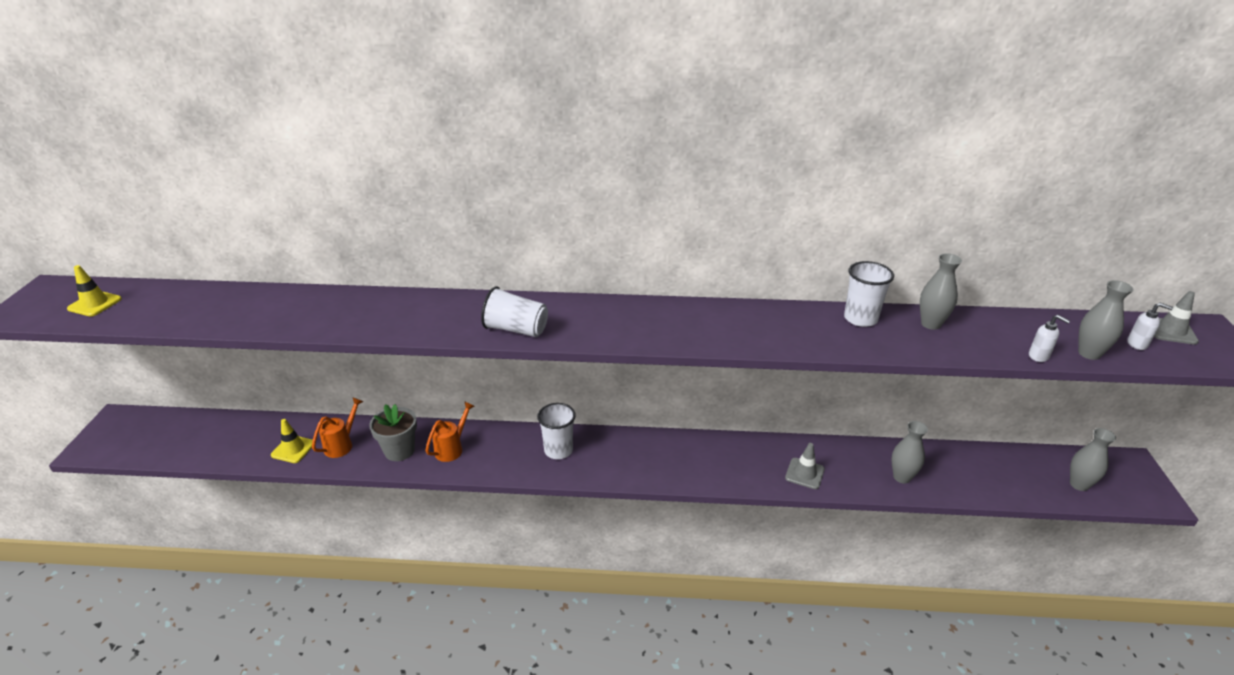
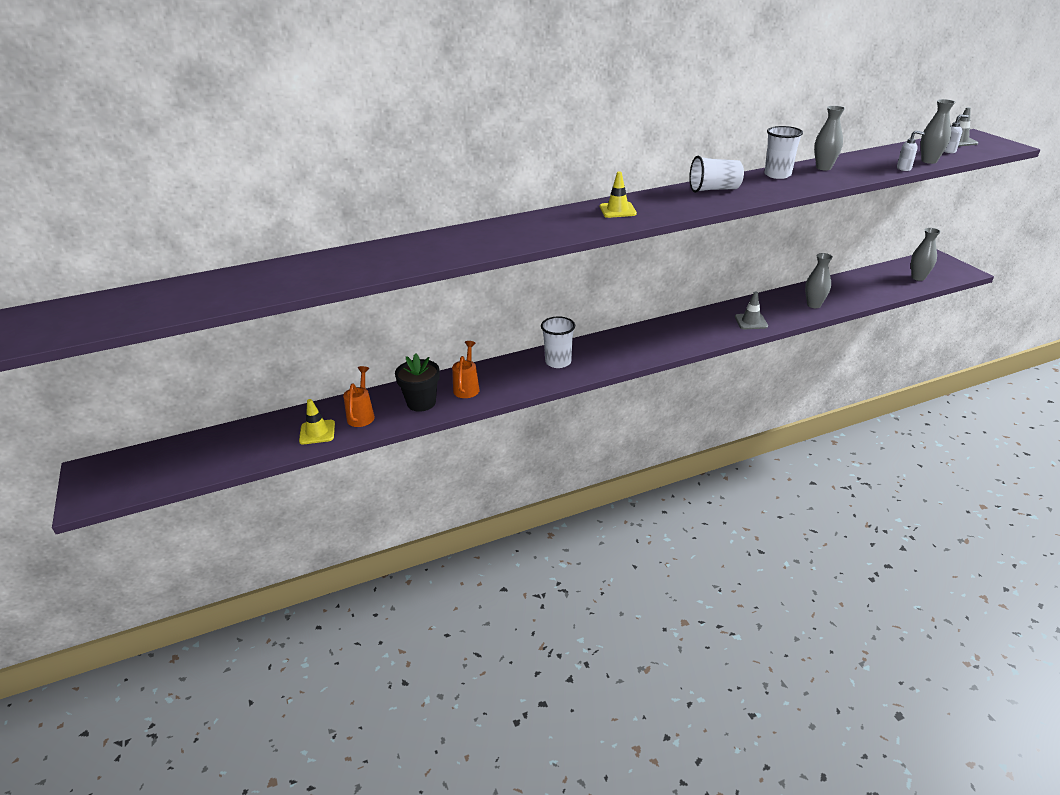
camera: 25 degrees left, 0 degrees up
(95, 304) = (96, 314): yellow traffic cone -> yellow traffic cone (617, 210)
(399, 450) = (421, 403): grey flower pot -> black flower pot
(516, 329) = (541, 235): white cup -> white cup (714, 189)

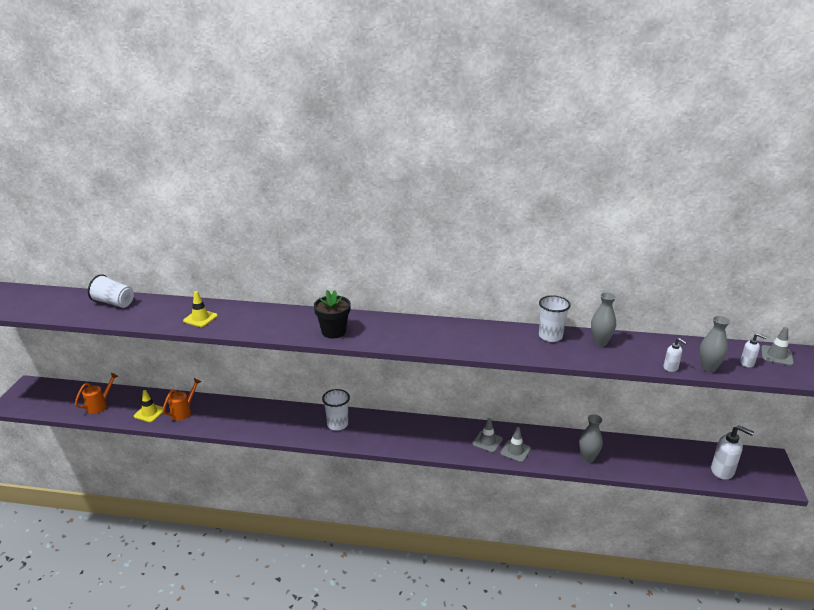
camera: 30 degrees right, 5 degrees down
(421, 403) = (224, 418): black flower pot -> black flower pot (333, 331)
(467, 387) = (261, 419): orange watering can -> orange watering can (100, 405)
(617, 210) = (383, 328): yellow traffic cone -> yellow traffic cone (200, 318)
(714, 189) = (479, 333): white cup -> white cup (114, 303)
(718, 323) = (487, 441): none -> grey traffic cone
(918, 278) = (722, 471): grey vase -> white soap dispenser

